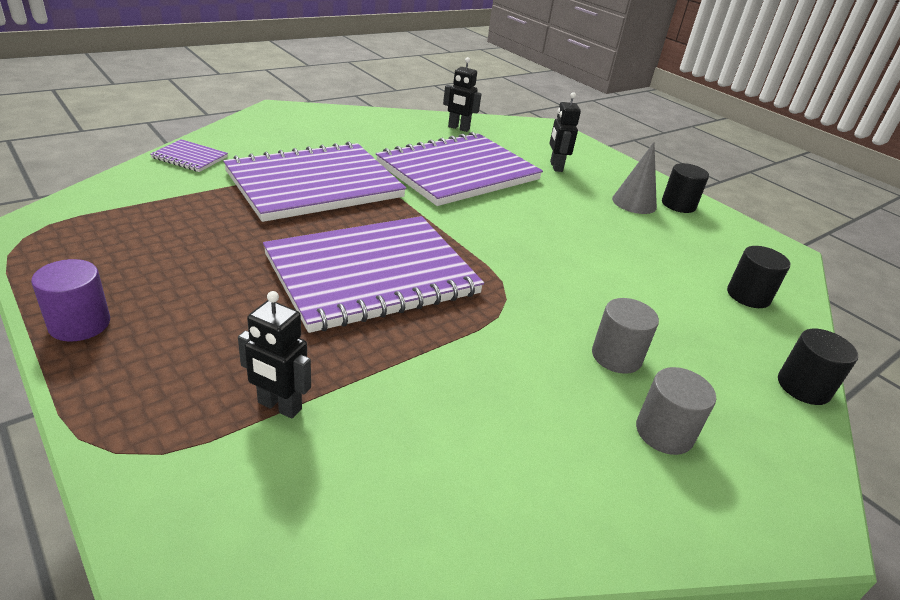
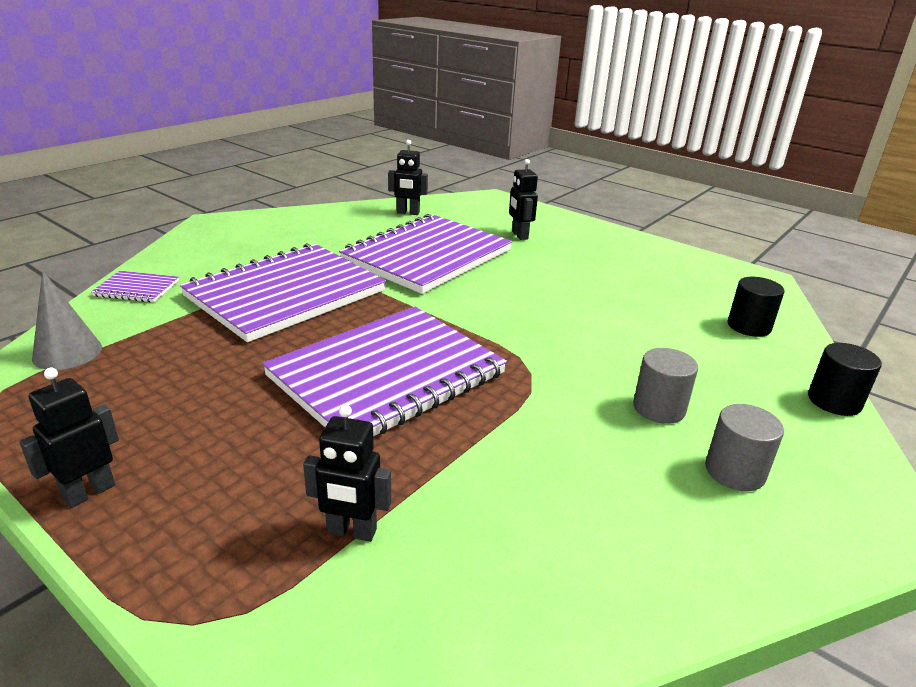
camera: 10 degrees left, 5 degrees down
(79, 324) = (89, 492): purple cylinder -> black robot
(634, 203) = (608, 257): grey cone -> grey cone (67, 352)
(678, 205) = (648, 252): black cylinder -> none

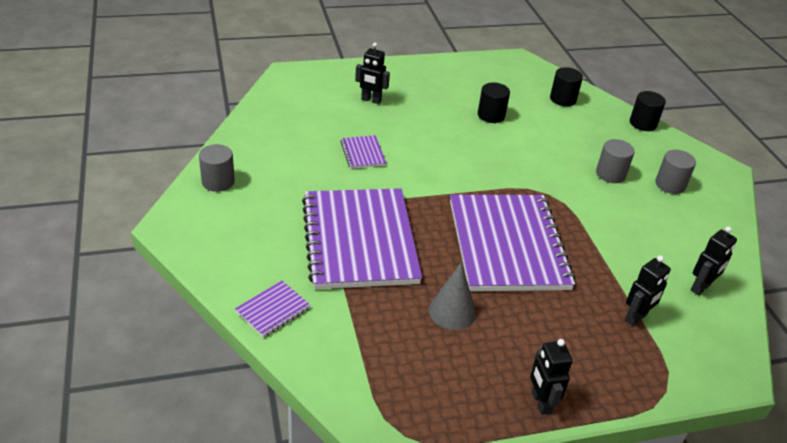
camera: 55 degrees left, 10 degrees up
(67, 352) = (354, 374): grey cone -> grey cone (452, 311)
(293, 219) = (218, 182): none -> grey cylinder
(408, 213) = (273, 123): black robot -> black robot (701, 288)
(427, 256) = (363, 153): purple notebook -> purple notebook, size x0.40
(618, 295) = (491, 115): none -> black cylinder

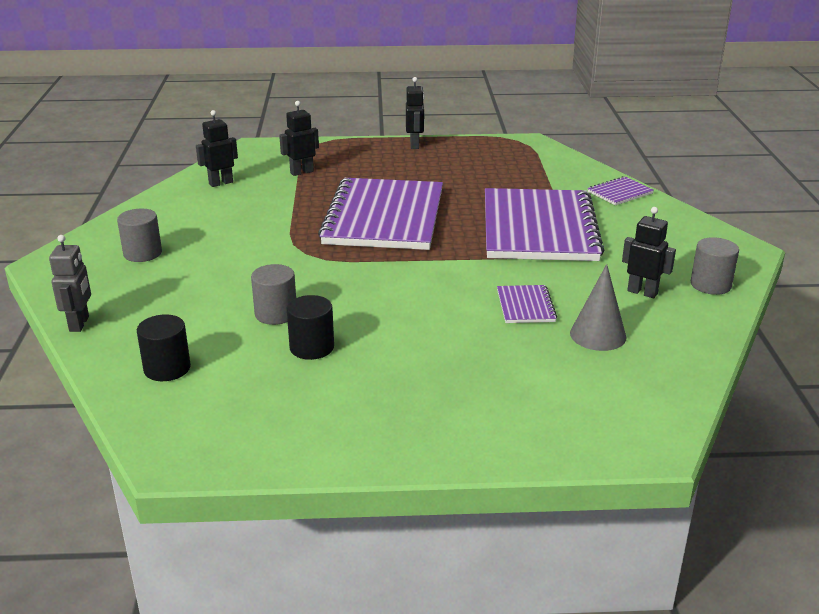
camera: 165 degrees left, 10 degrees down
(371, 100) = (501, 382): black robot -> black robot (642, 292)
(452, 311) = (461, 183): grey cone -> grey cone (598, 335)
(610, 174) = (206, 267): grey cylinder -> grey cylinder (276, 314)
(643, 123) = (80, 324): black cylinder -> grey robot

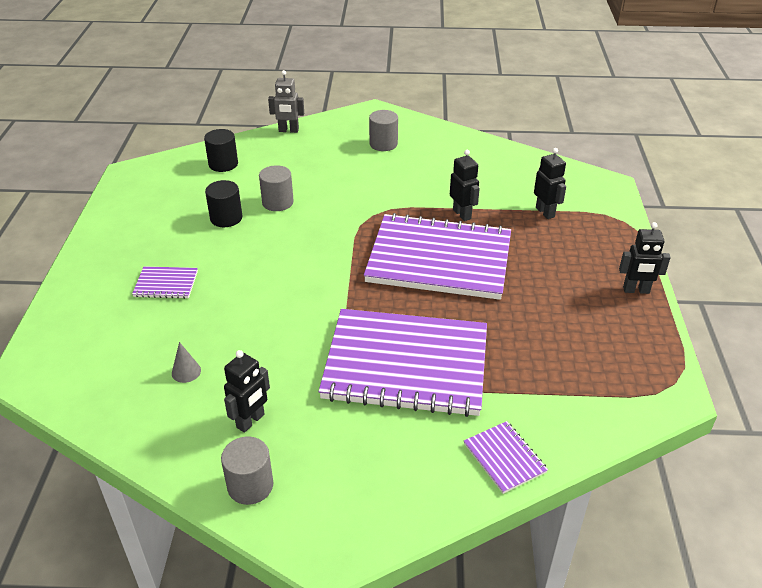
camera: 95 degrees right, 10 degrees up
(221, 183) = (515, 170): black robot -> black robot (462, 214)
(525, 306) = (249, 332): purple notebook -> purple notebook (166, 284)
(598, 335) = (186, 372): grey cone -> grey cone, size x0.57

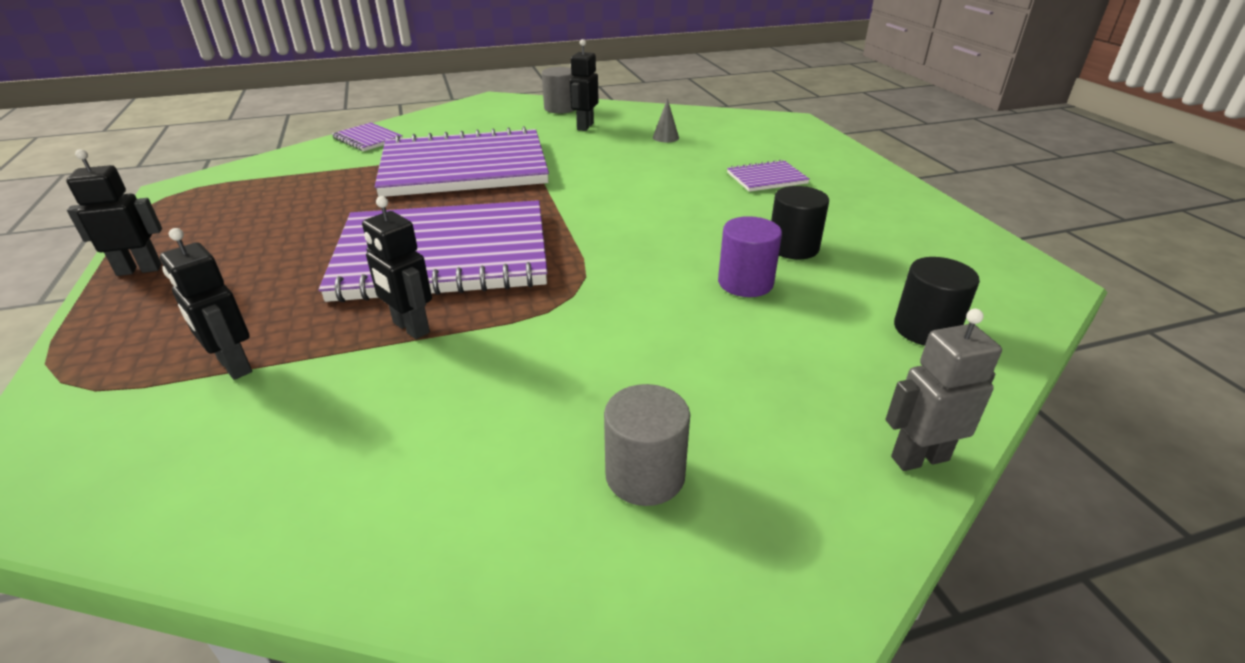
camera: 160 degrees right, 5 degrees down
(277, 202) = (745, 283): grey cylinder -> purple cylinder

